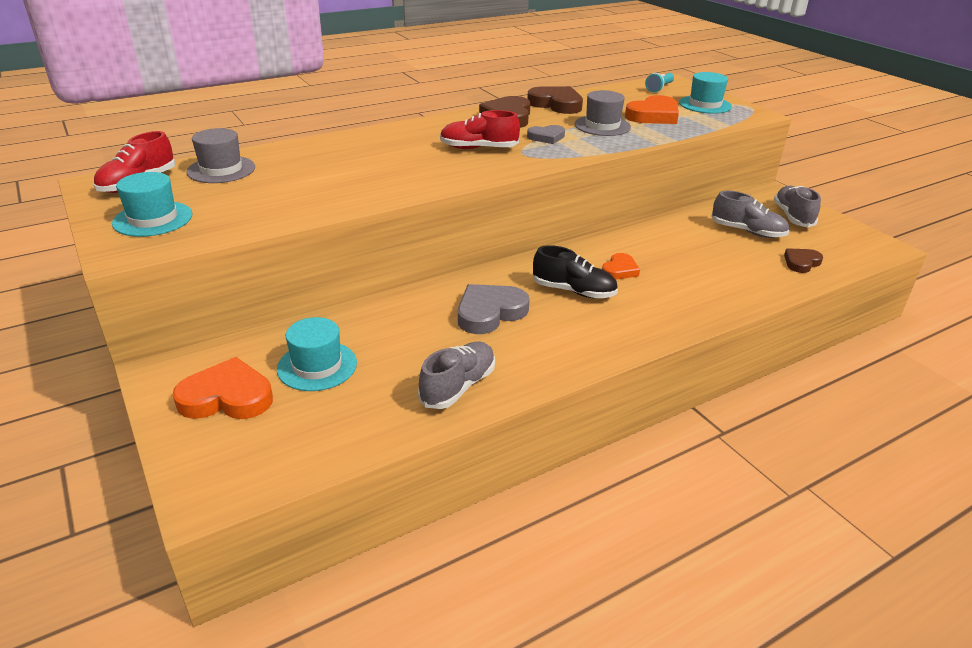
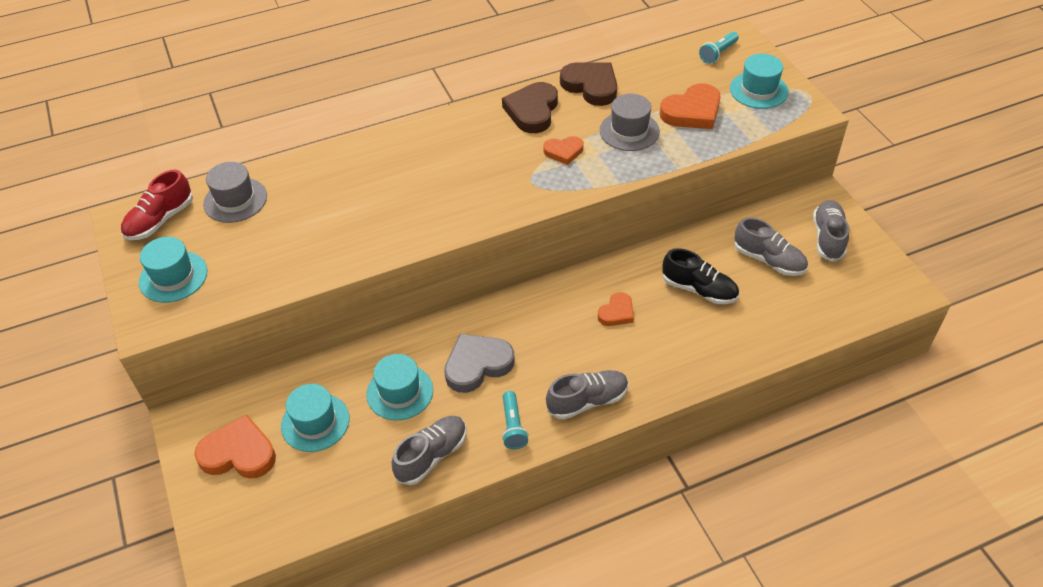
camera: 10 degrees right, 15 degrees up
(410, 337) = (400, 392): none -> turquoise hat
(478, 148) = (488, 171): red shoe -> none
(543, 357) = (513, 426): none -> turquoise flashlight
(546, 137) = (563, 152): grey heart -> orange heart
(574, 291) = (563, 340): black shoe -> black shoe (699, 289)
(615, 334) = (587, 401): none -> grey shoe
(801, 263) = (807, 311): brown heart -> none

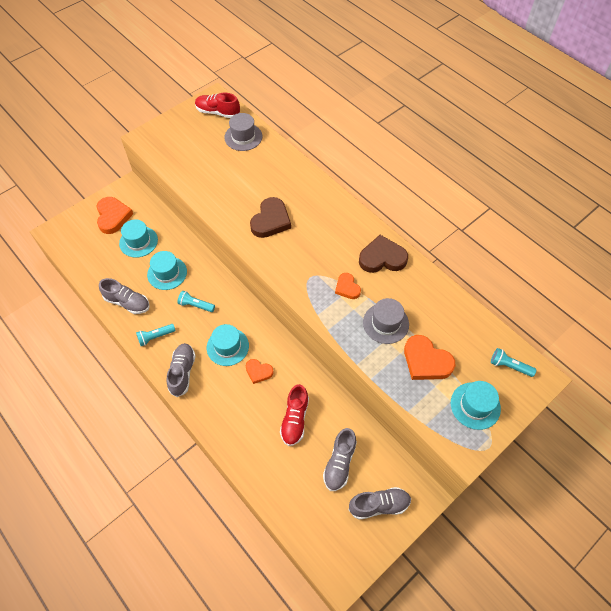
camera: 70 degrees right, 10 degrees up
(173, 277) = (178, 134): turquoise hat -> turquoise hat (227, 346)
(477, 365) = (195, 305): grey heart -> turquoise flashlight
(587, 401) = (182, 372): grey shoe -> grey shoe turned 135 degrees counterclockwise
(591, 86) = (426, 286): brown heart -> brown heart (271, 220)
(699, 289) = (295, 419): black shoe -> red shoe

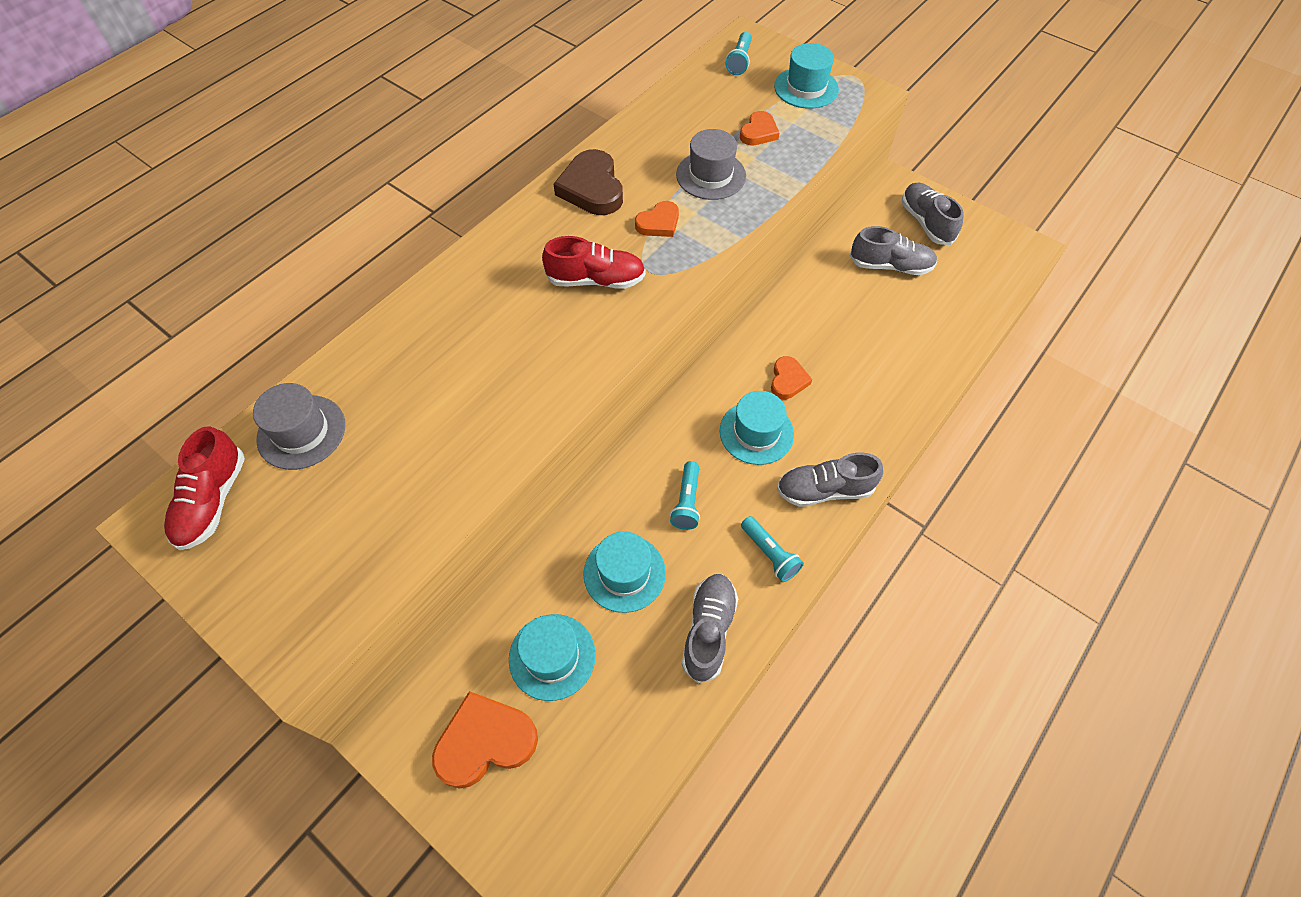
camera: 100 degrees left, 0 degrees up
(271, 220) = (534, 344): brown heart -> none
(295, 419) = (848, 322): red shoe -> red shoe (596, 280)
(426, 361) = (759, 132): orange heart -> orange heart, size x0.59

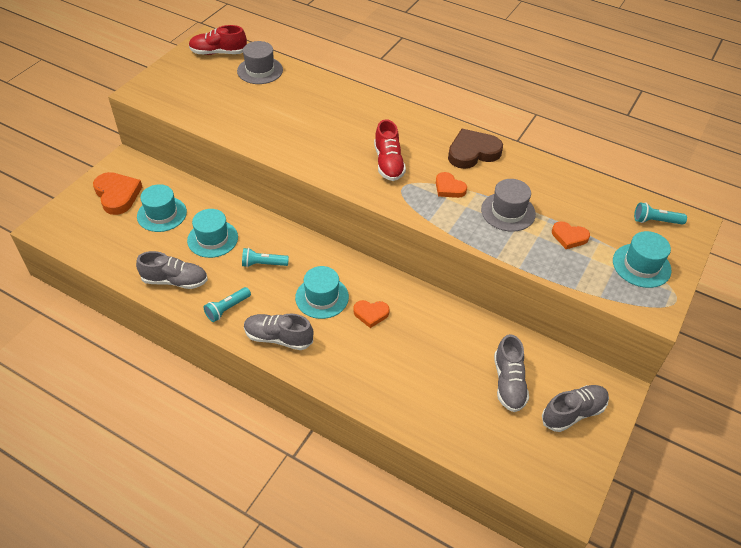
camera: 80 degrees right, 10 degrees down
(824, 490) = (278, 338): grey shoe -> grey shoe turned 60 degrees counterclockwise

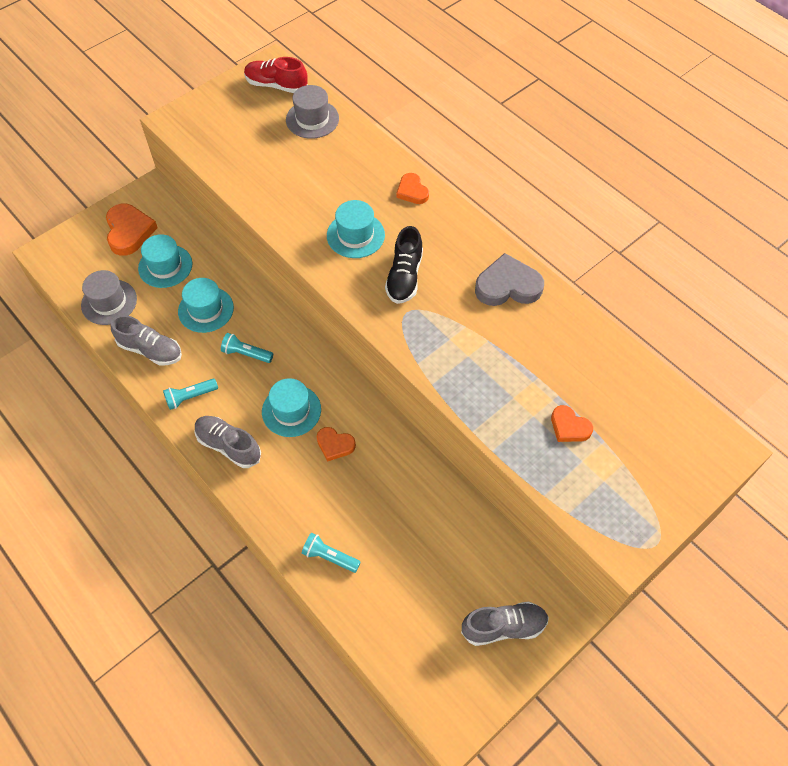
camera: 20 degrees right, 10 degrees up
(388, 163) = (404, 277): red shoe -> black shoe
(449, 188) = (459, 326): orange heart -> orange heart (412, 191)
(472, 152) = (508, 286): brown heart -> grey heart
(508, 212) = (513, 375): grey hat -> grey hat (109, 302)
(508, 383) = (448, 570): grey shoe -> none
(641, 265) = (637, 487): turquoise hat -> turquoise hat (355, 235)
(655, 221) = (685, 433): turquoise flashlight -> turquoise flashlight (329, 557)

